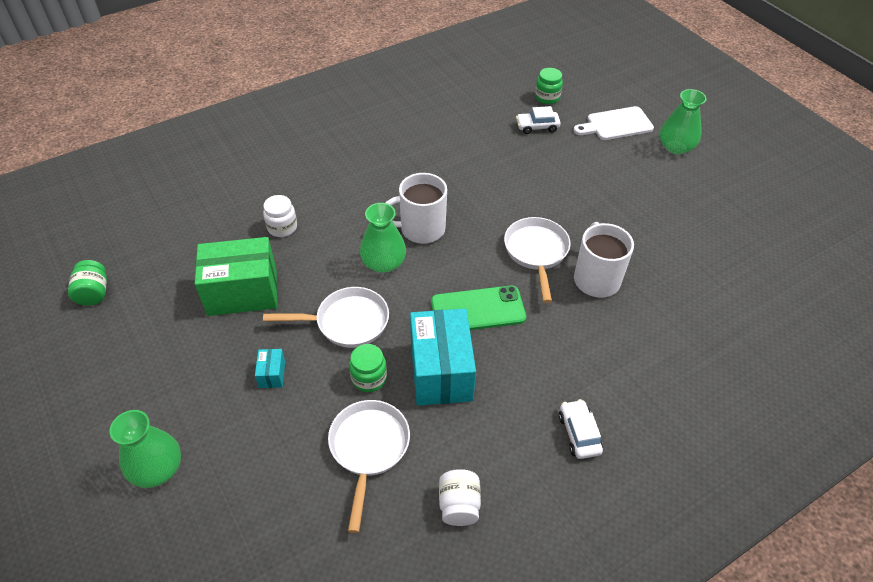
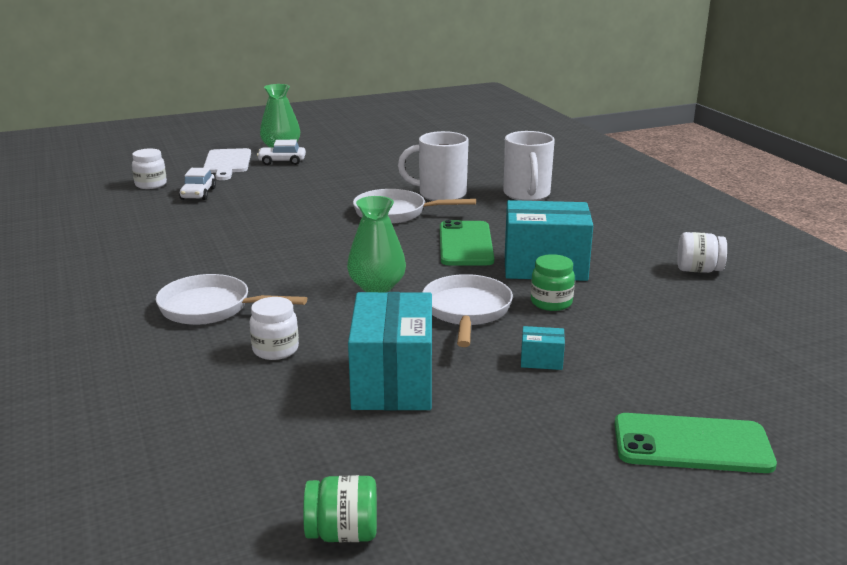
camera: 80 degrees left, 25 degrees down
(157, 468) = (692, 444): green vase -> green phone
(242, 292) = (393, 382): green box -> turquoise box
(368, 449) = (643, 307): white pan -> white pan (211, 308)
(421, 229) = (330, 262): white mug -> white mug (526, 194)
(547, 97) = (151, 185): green jar -> white jar
(579, 433) = (616, 219): white car -> white car (282, 161)

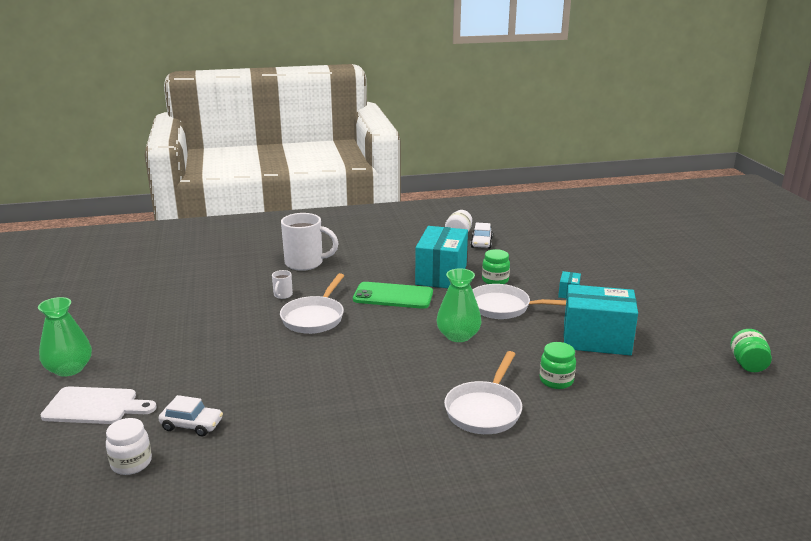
camera: 80 degrees left, 0 degrees up
(275, 350) = (556, 381): white jar -> green jar
(282, 161) = (122, 369): white car -> white car (481, 243)
(440, 194) = (282, 295): white mug -> white mug, size x0.46
(692, 444) = (646, 270): green phone -> none

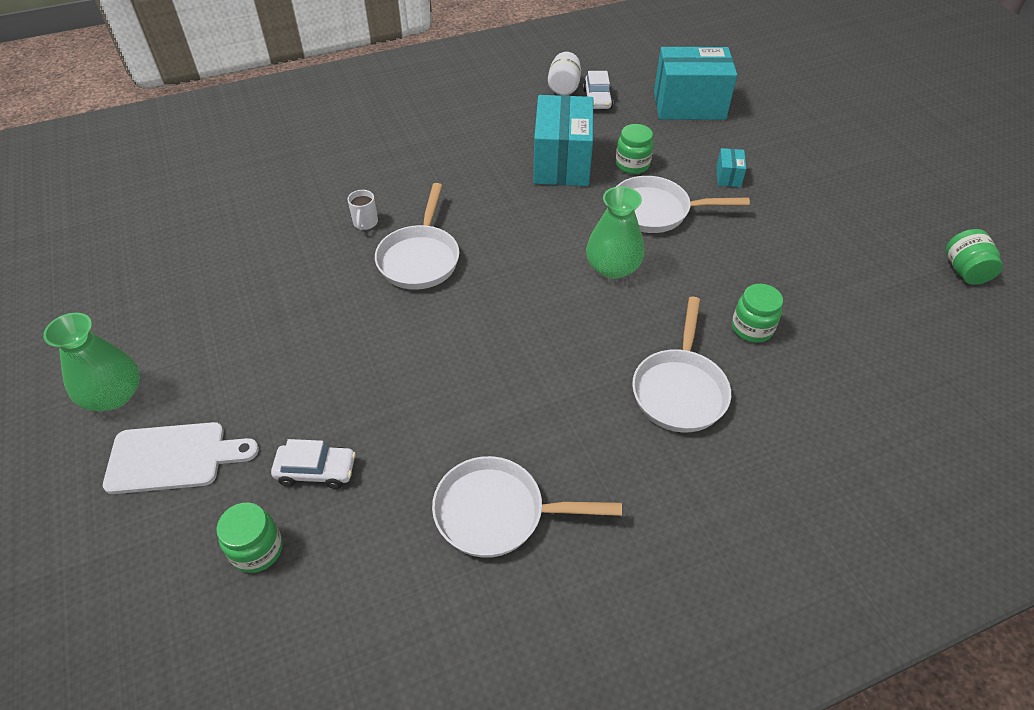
camera: 10 degrees left, 25 degrees up
(131, 463) = (257, 549): white jar -> green jar
(305, 263) = (378, 161): white mug -> none
(316, 464) = (498, 513): none -> white pan
(393, 296) = (511, 208): green phone -> none
(596, 339) = (781, 253): turquoise box -> turquoise box (689, 105)

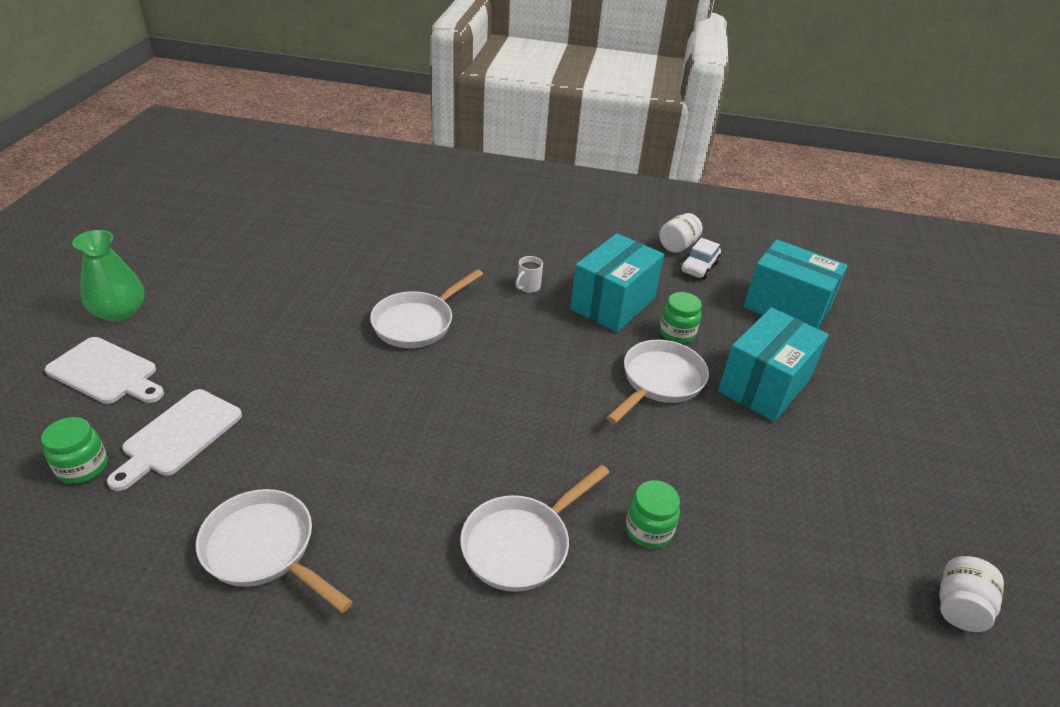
camera: 30 degrees right, 10 degrees down
(316, 471) = (179, 436): white car -> white cutting board
(365, 223) = (405, 278): white mug -> white mug (528, 287)
(612, 267) = (569, 408): green vase -> none
(656, 211) = (659, 382): white pan -> white pan turned 90 degrees clockwise
(728, 176) = (764, 385): turquoise box -> turquoise box, size x2.39
(964, 271) = (959, 607): green jar -> white jar

